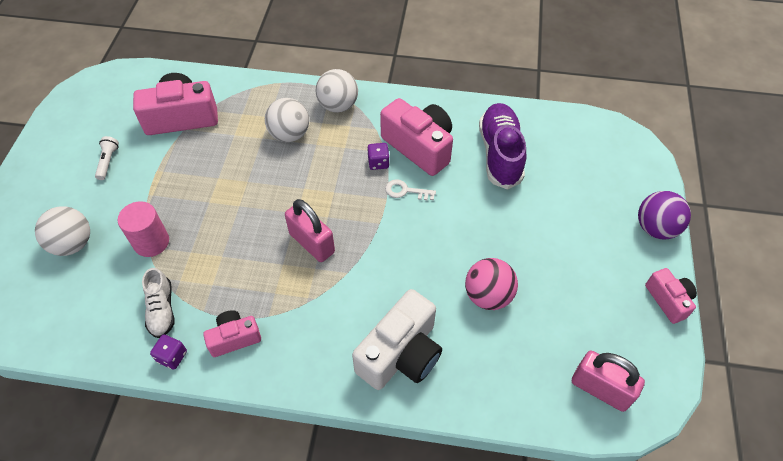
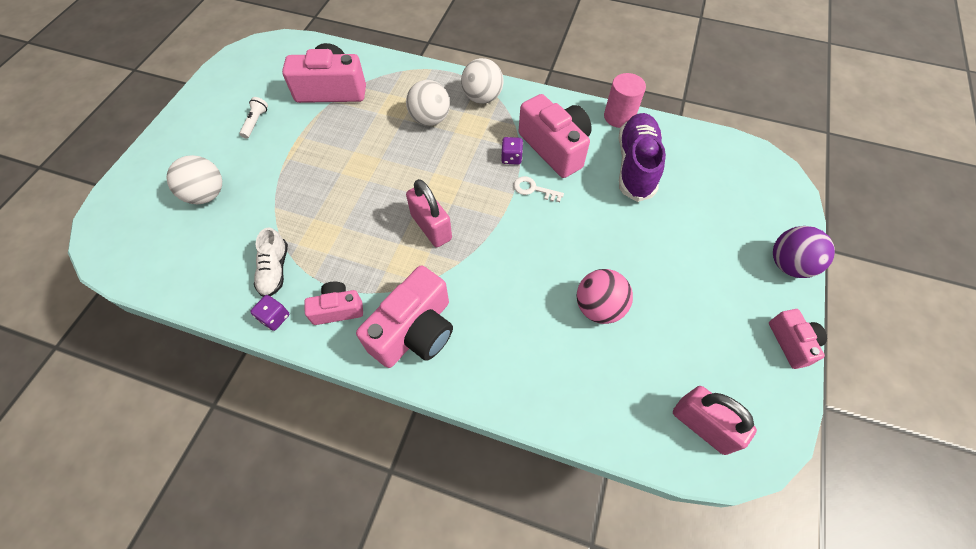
camera: 10 degrees right, 5 degrees up
(151, 242) = (279, 203): pink cylinder -> pink cylinder (619, 116)
(315, 347) = (414, 331): none -> pink camera
(401, 354) = (498, 352): white camera -> none

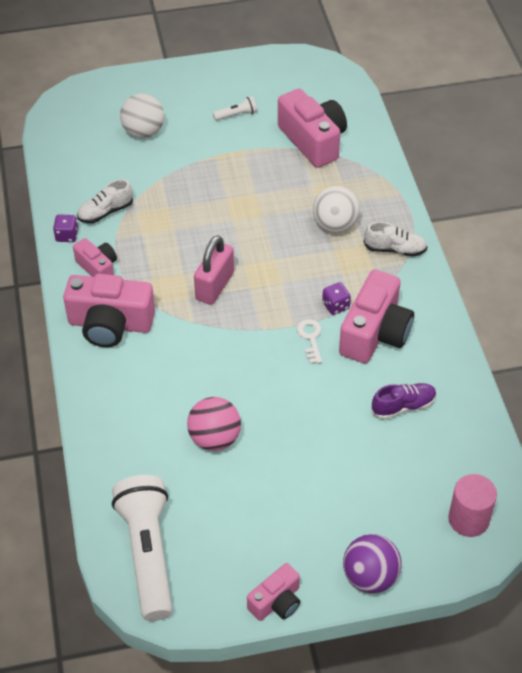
camera: 60 degrees right, 10 degrees down
(482, 97) = (395, 249): white ball -> white shoe
(619, 116) = (461, 368): pink cylinder -> pink cylinder (468, 519)
(635, 165) = (403, 406): purple shoe -> purple shoe, size x0.57
(702, 425) = (148, 554): pink padlock -> white flashlight

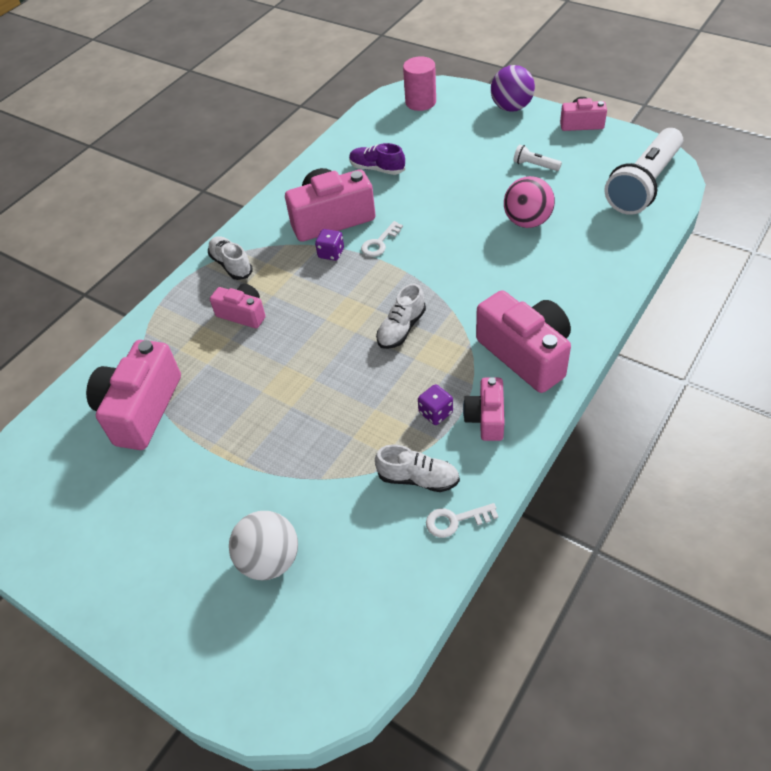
camera: 130 degrees left, 0 degrees up
(63, 207) = (455, 521): none -> white key
(67, 235) = (484, 478): purple dice -> purple dice (435, 413)
(214, 286) = (401, 328): pink padlock -> white shoe
(236, 115) = (158, 501): white flashlight -> white flashlight (535, 165)
(335, 225) = (243, 314): white ball -> pink camera

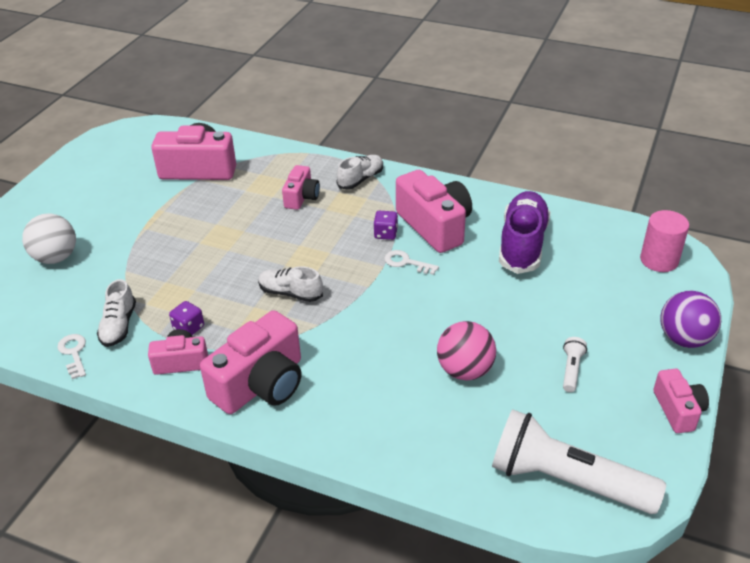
camera: 75 degrees right, 10 degrees down
(377, 169) = (522, 244): purple shoe -> purple shoe, size x1.74

